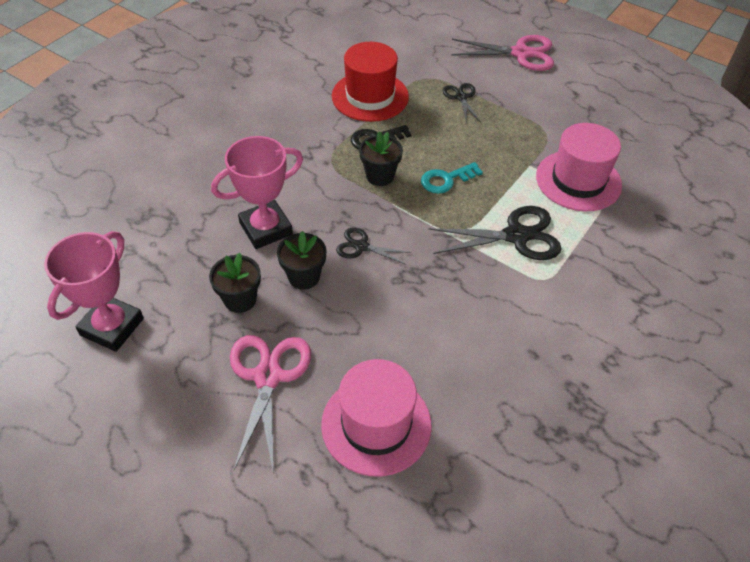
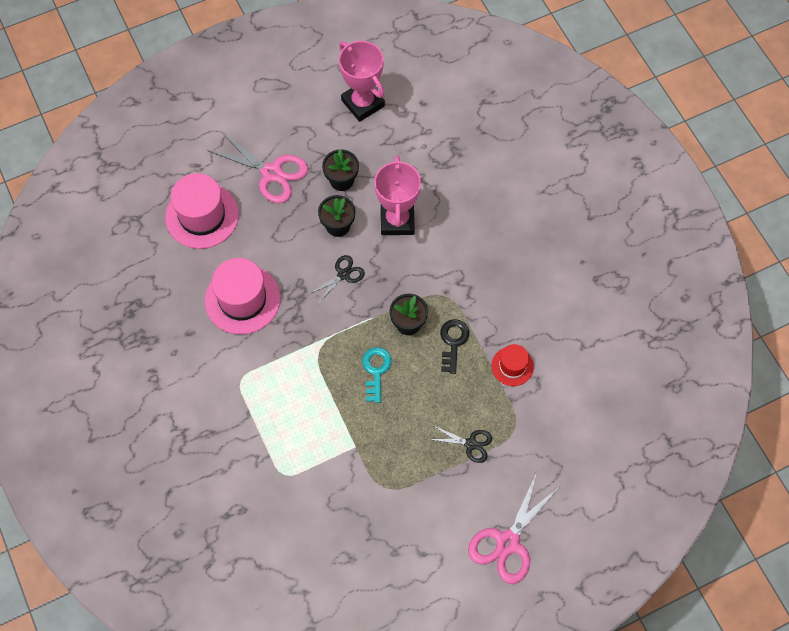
camera: 120 degrees right, 15 degrees up
(370, 96) = (512, 366): red hat -> red hat, size x0.55
(516, 236) = (289, 387): black scissors -> none
(578, 180) = (316, 474): pink hat -> pink hat (242, 299)

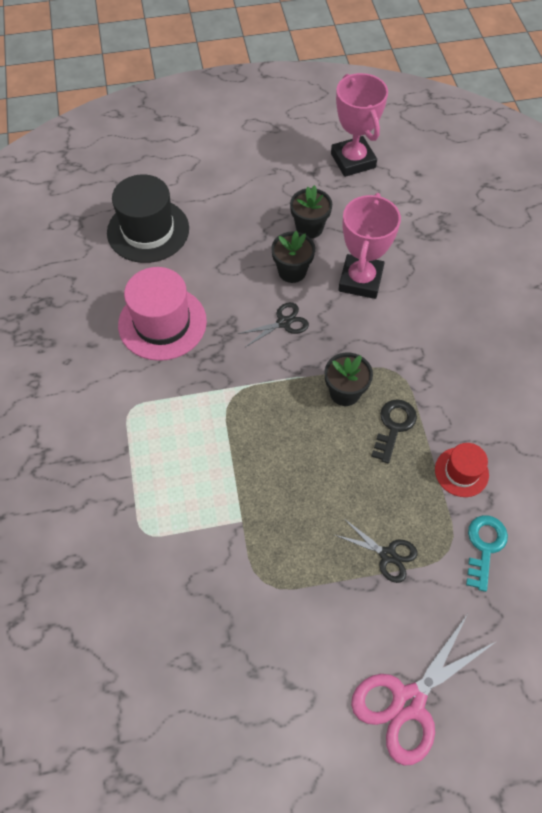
camera: 15 degrees right, 5 degrees down
(202, 216) = (148, 230): pink hat -> black hat
(271, 173) = (236, 205): pink scissors -> none
(376, 371) = (292, 437): turquoise key -> turquoise key (484, 547)

